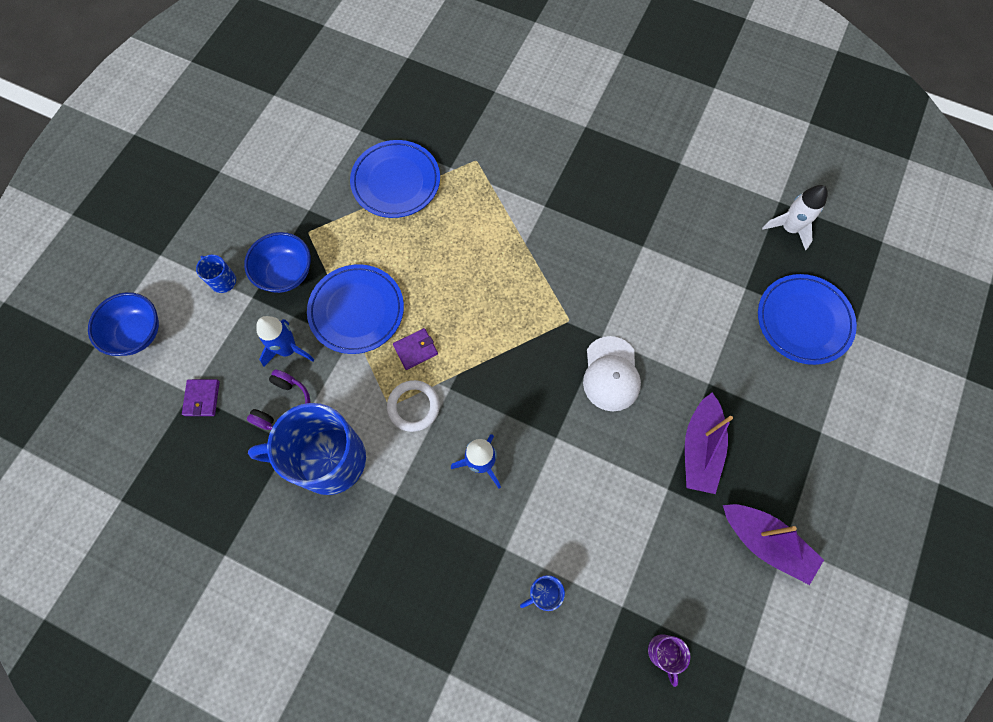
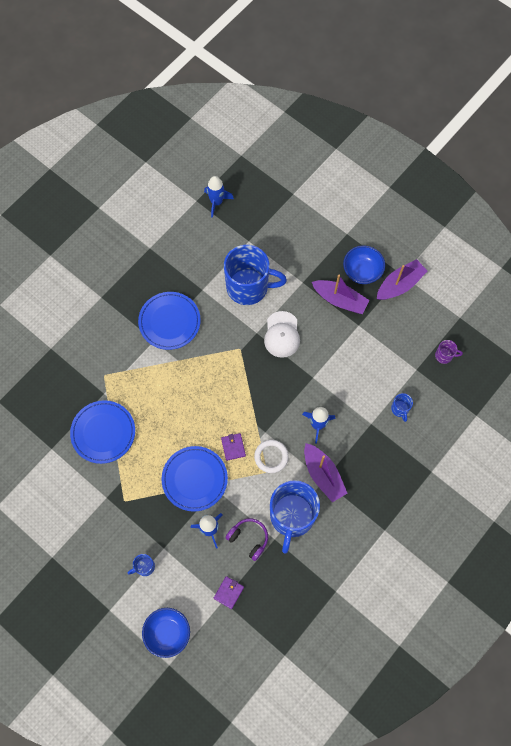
camera: 75 degrees left, 0 degrees up
(202, 398) = (228, 592): purple wallet -> purple wallet turned 75 degrees counterclockwise
(285, 273) = (152, 522): blue bowl -> blue bowl (362, 271)
(403, 491) = (323, 475): none -> purple boat
(611, 374) = (282, 334): white cap -> white cap turned 75 degrees clockwise
(670, 307) = (248, 287): none -> blue mug
(789, 228) = (216, 202): white rocket -> blue rocket
(803, 321) = (278, 217): blue plate -> blue plate (169, 322)

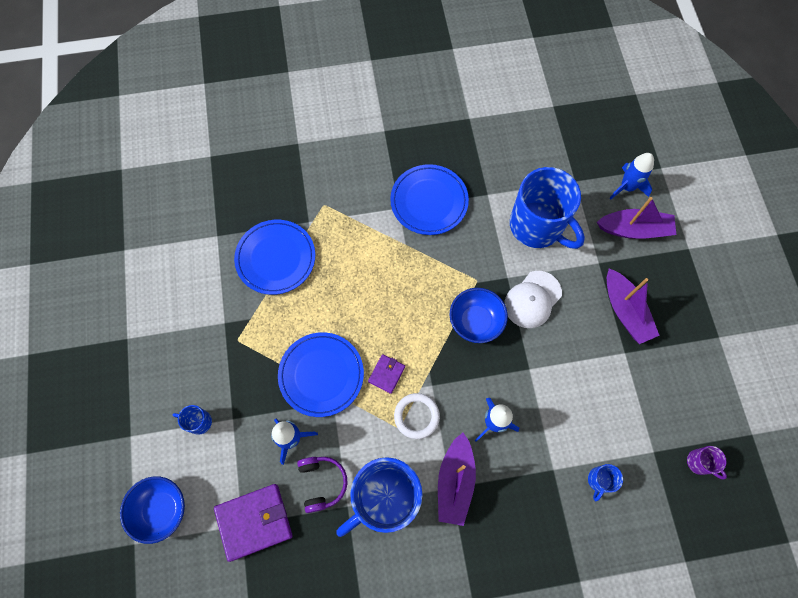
camera: 40 degrees right, 0 degrees up
(216, 202) = (573, 121): blue rocket -> blue rocket (627, 187)
(228, 592) = (254, 521): purple wallet -> purple wallet, size x1.93
(362, 271) = (674, 300): blue bowl -> blue bowl (475, 321)
(399, 285) = (707, 345): purple boat -> purple boat (634, 229)

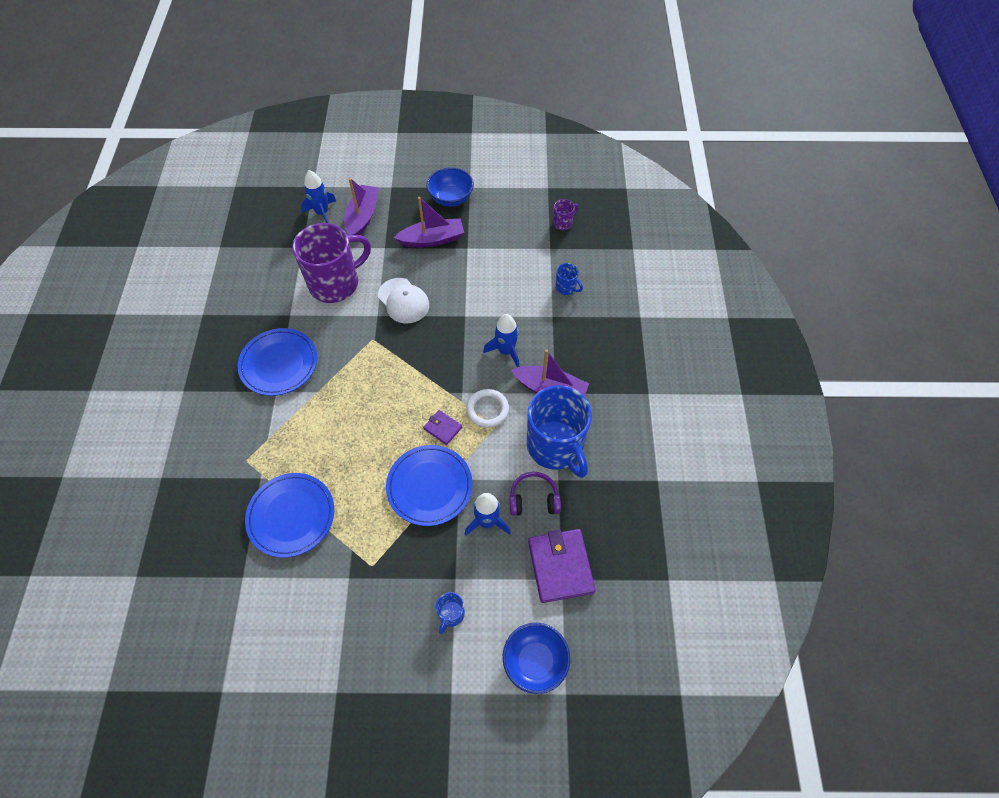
camera: 80 degrees left, 10 degrees down
(475, 321) = (411, 347): blue bowl -> blue bowl (451, 198)
(537, 226) = (335, 283): blue mug -> purple mug

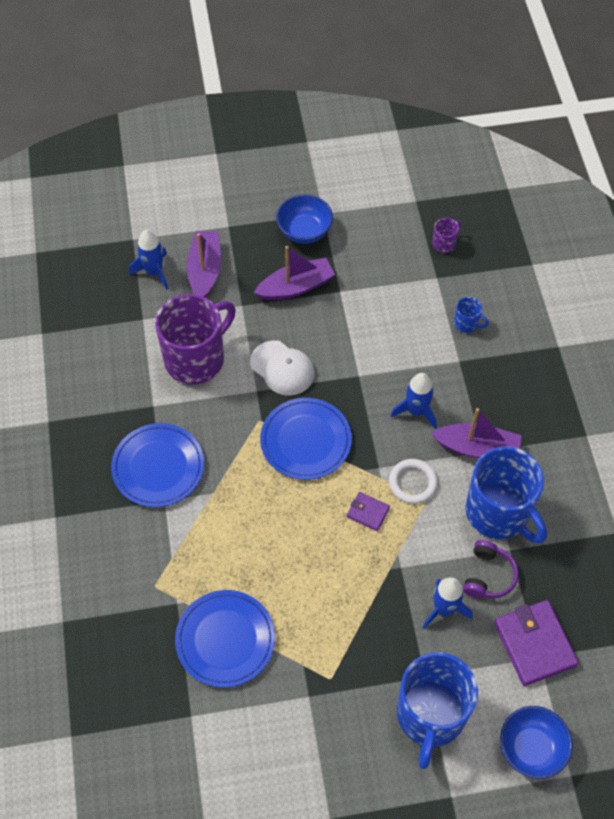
camera: 10 degrees left, 0 degrees up
(429, 486) = (370, 581): blue plate -> blue plate (306, 441)
(451, 614) = (430, 715): blue mug -> blue mug, size x2.43
(533, 499) = (488, 575): purple headphones -> purple headphones turned 120 degrees clockwise

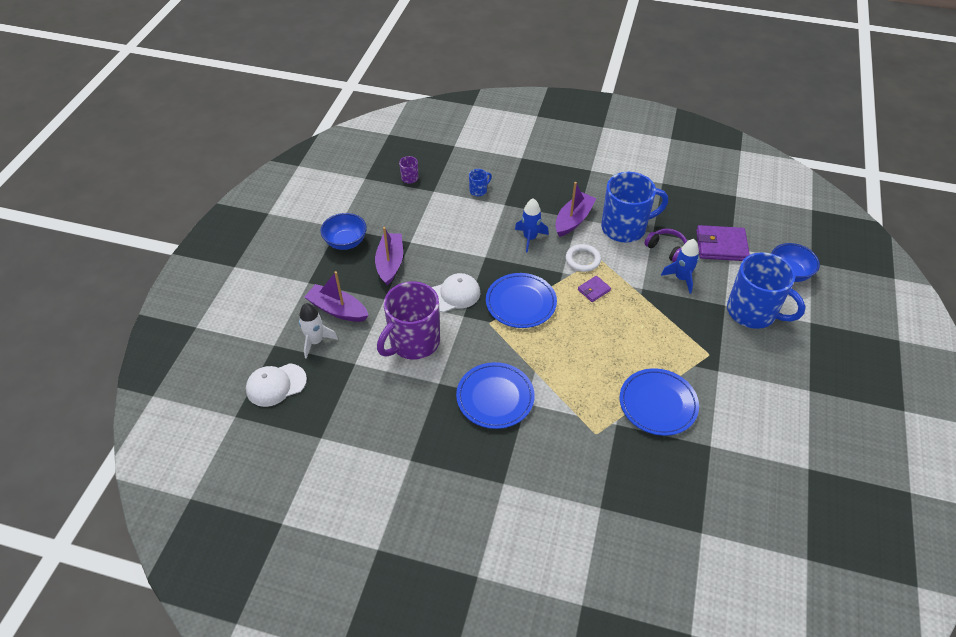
camera: 65 degrees left, 10 degrees down
(85, 266) = (276, 385): none -> white cap
(154, 272) = (316, 341): blue rocket -> white rocket
(196, 359) = (413, 342): purple mug -> purple mug turned 120 degrees counterclockwise

